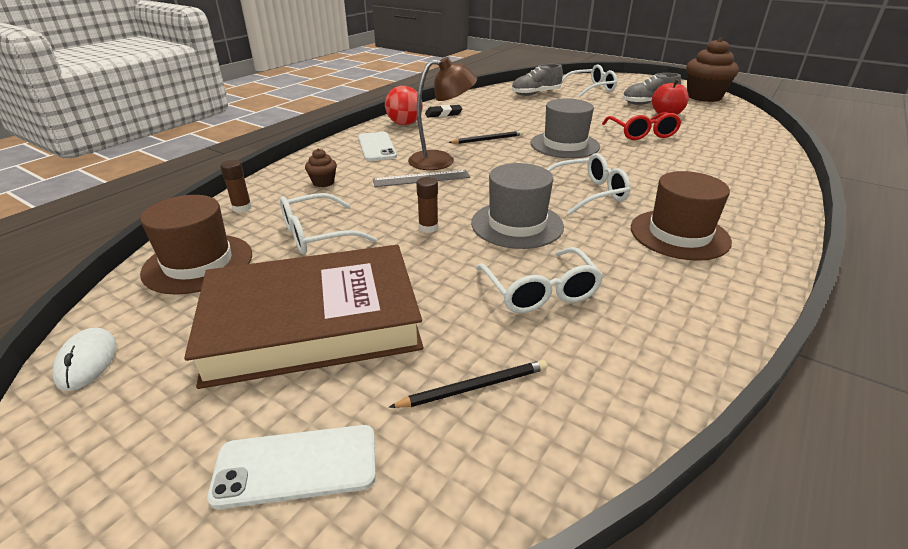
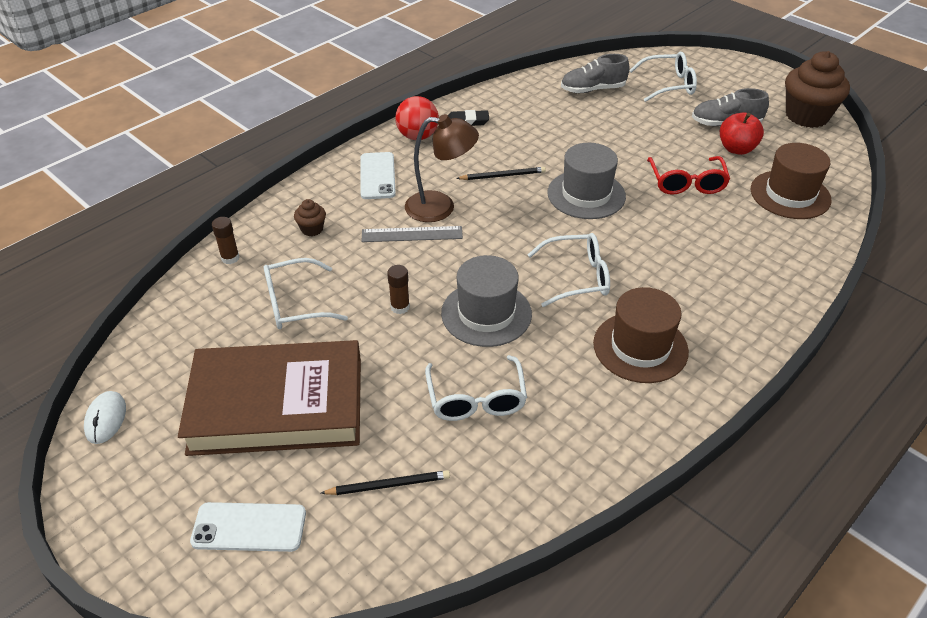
camera: 10 degrees right, 10 degrees up
(198, 263) = (188, 326): brown hat -> brown hat (790, 195)

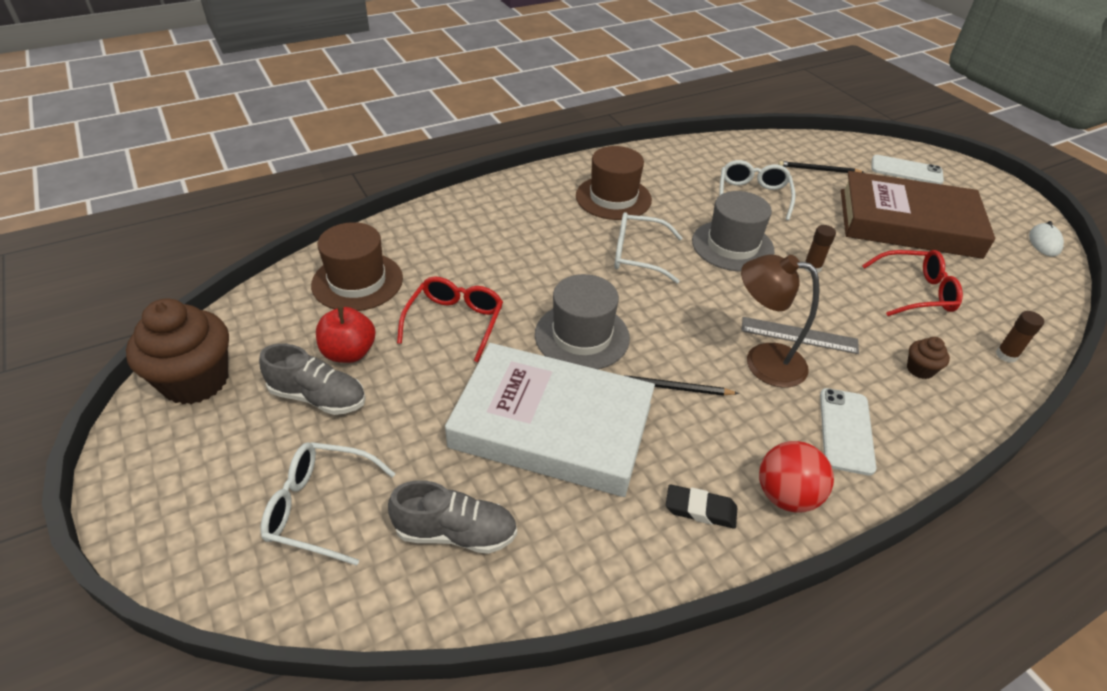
camera: 165 degrees left, 0 degrees up
(295, 304) = (915, 292): white glasses -> red glasses
(573, 139) = (552, 425): none -> white book

